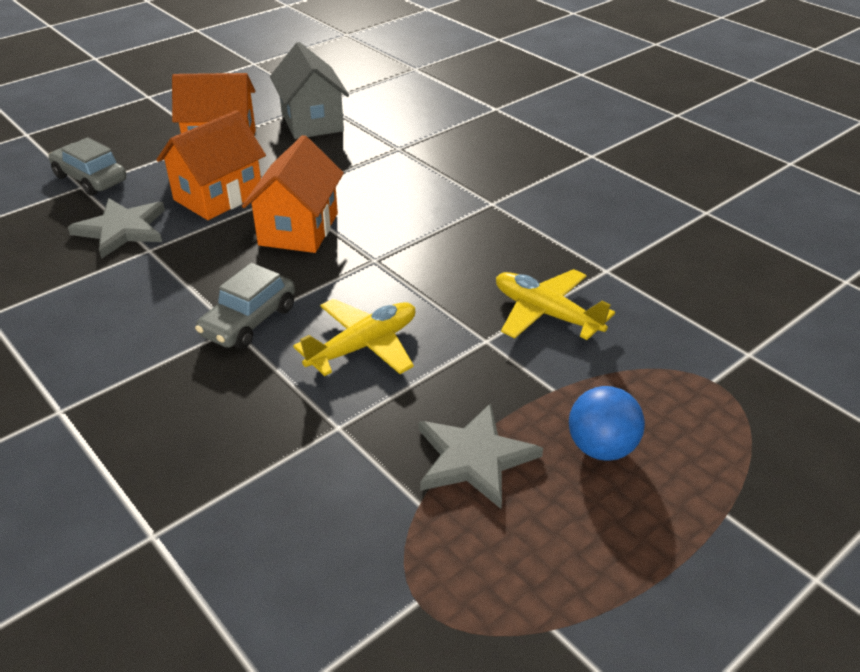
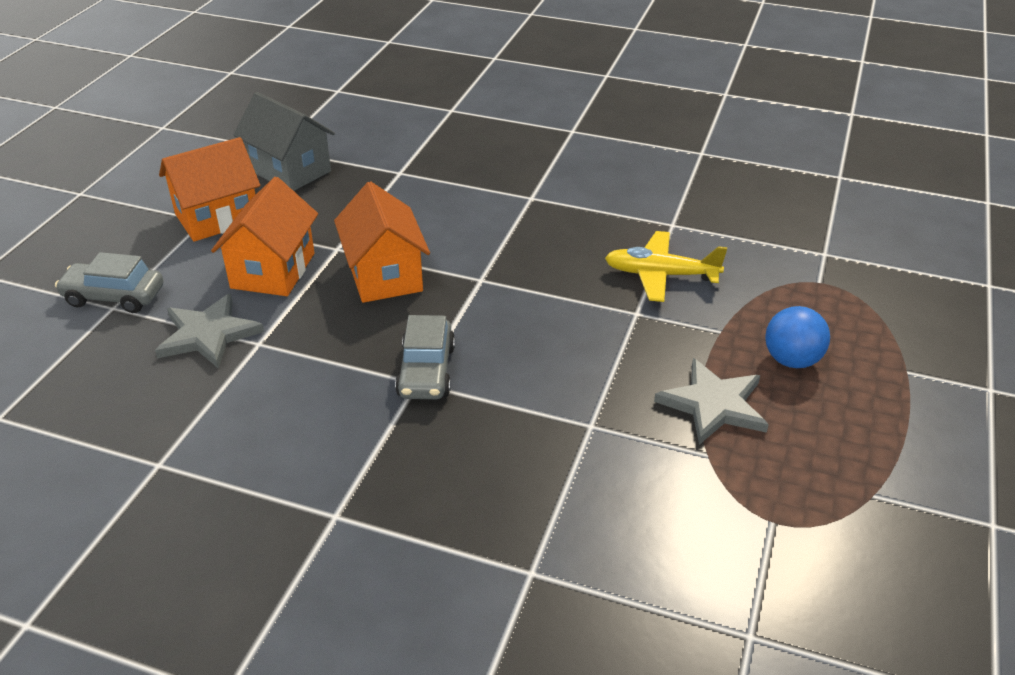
camera: 30 degrees left, 0 degrees up
(363, 346) = (546, 354): yellow plane -> none

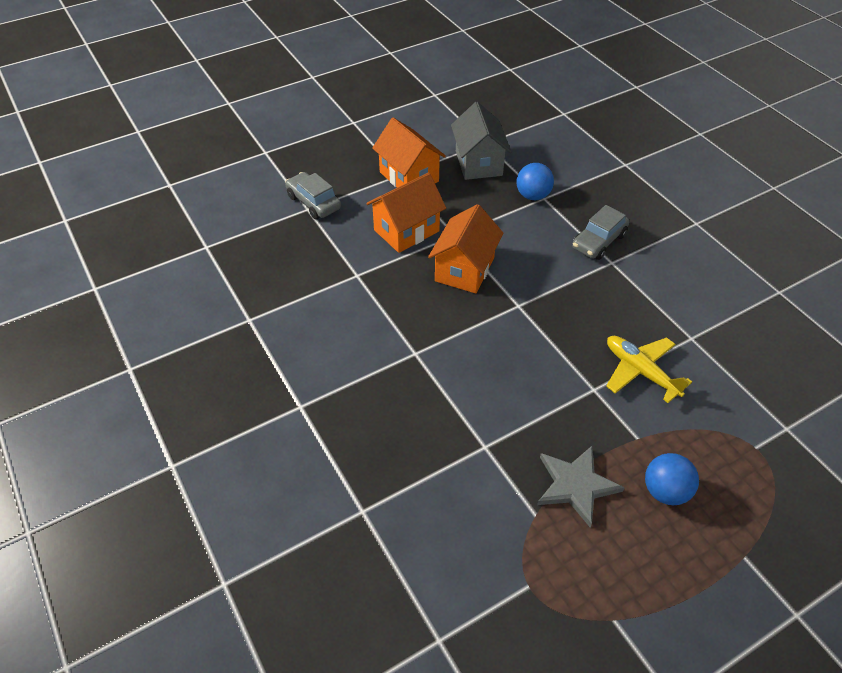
camera: 40 degrees right, 10 degrees up
(208, 334) = (338, 254): grey star -> none
(217, 218) = (409, 177): orange house -> orange house turned 45 degrees clockwise
(385, 175) = (533, 196): none -> blue ball
(426, 371) = (427, 349): grey car -> grey car (599, 241)

